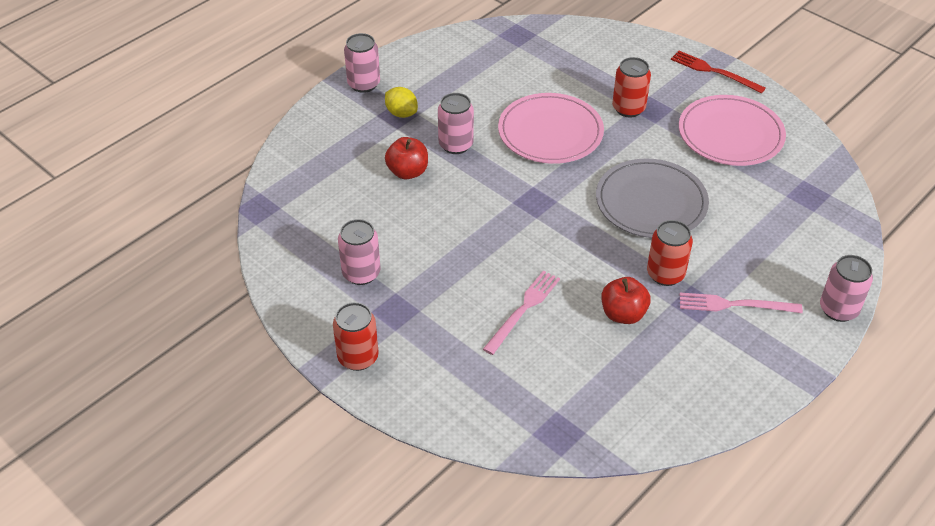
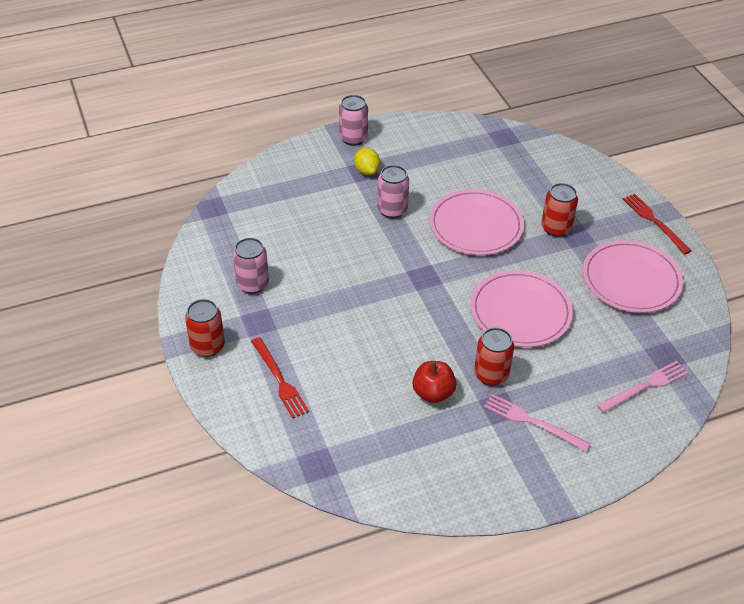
camera: 25 degrees right, 0 degrees up
(407, 172) = (340, 218): red apple -> none
(460, 362) = (279, 380): none -> red fork
(523, 309) = (356, 358): pink fork -> pink fork (645, 386)
(651, 202) = (520, 312): grey plate -> pink plate
(838, 309) = (622, 461): pink can -> none

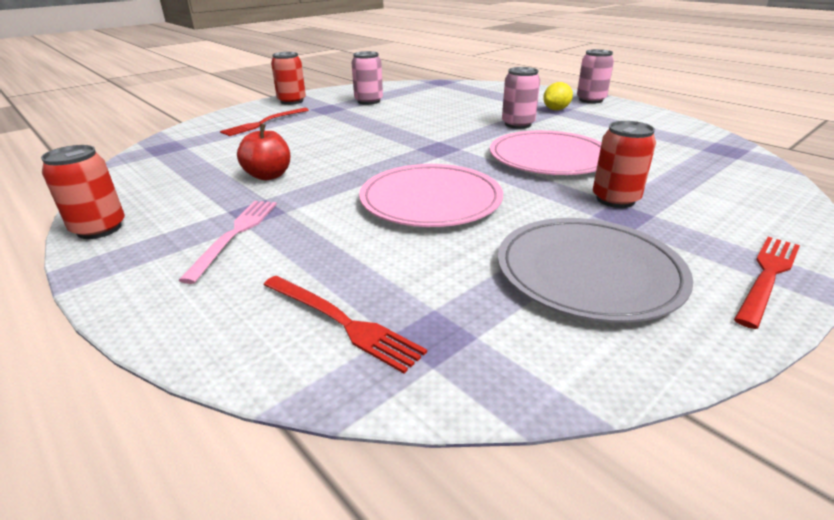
camera: 70 degrees right, 15 degrees down
(491, 374) = (310, 199): red can -> red can (99, 229)
(631, 280) = (588, 272): pink plate -> grey plate
(645, 386) = (342, 322): pink fork -> red fork

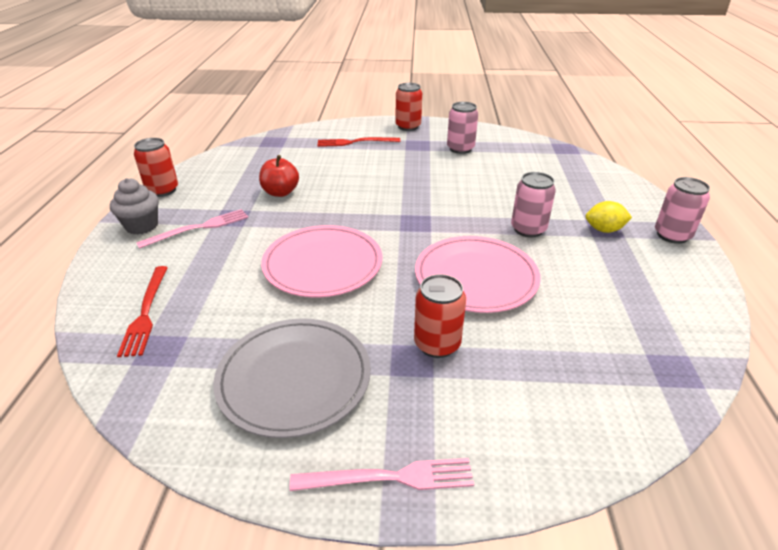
camera: 45 degrees right, 5 degrees up
(145, 266) = (142, 226): none -> grey cupcake
(767, 276) = (389, 477): red fork -> pink fork

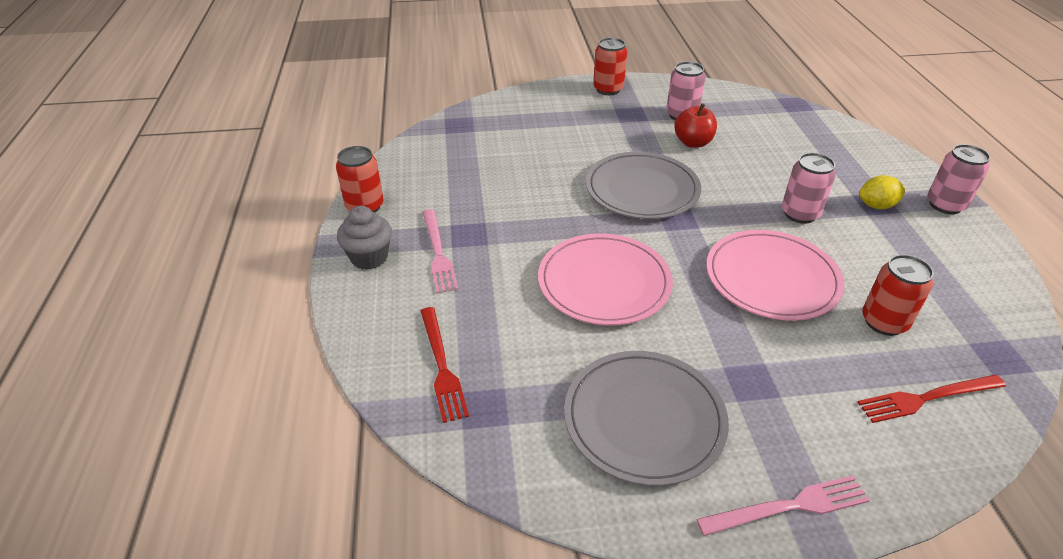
camera: 10 degrees left, 5 degrees up
(198, 228) = (438, 253): pink fork -> pink fork turned 120 degrees clockwise
(280, 192) = (507, 195): red apple -> red apple (693, 143)
(355, 142) = (557, 117): red fork -> red fork (927, 398)
(396, 198) = (642, 189): none -> grey plate
(437, 344) = (768, 361): red can -> red can (884, 322)

